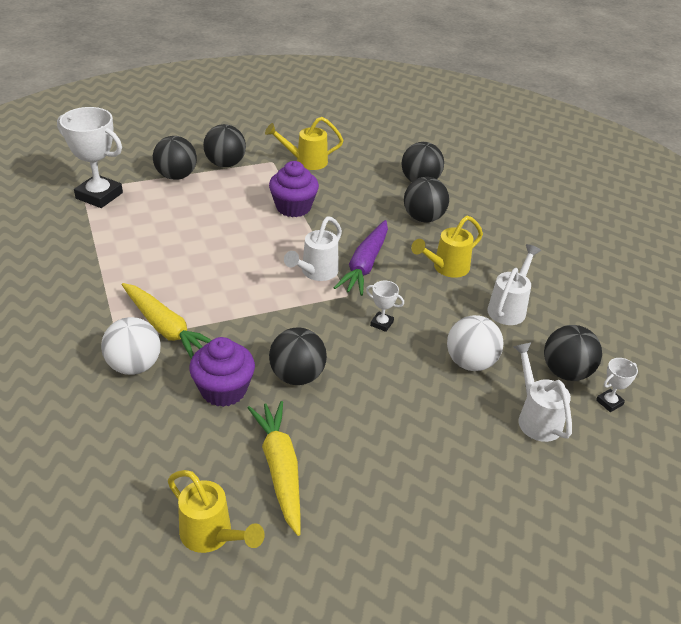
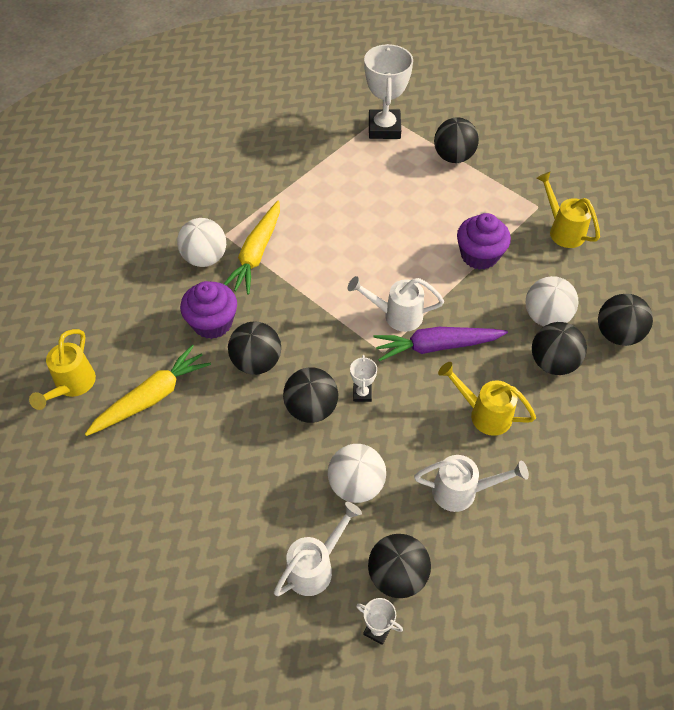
camera: 65 degrees right, 15 degrees up
(225, 164) = (502, 177): black ball -> black ball (311, 408)
(380, 203) = (546, 317): none -> white ball

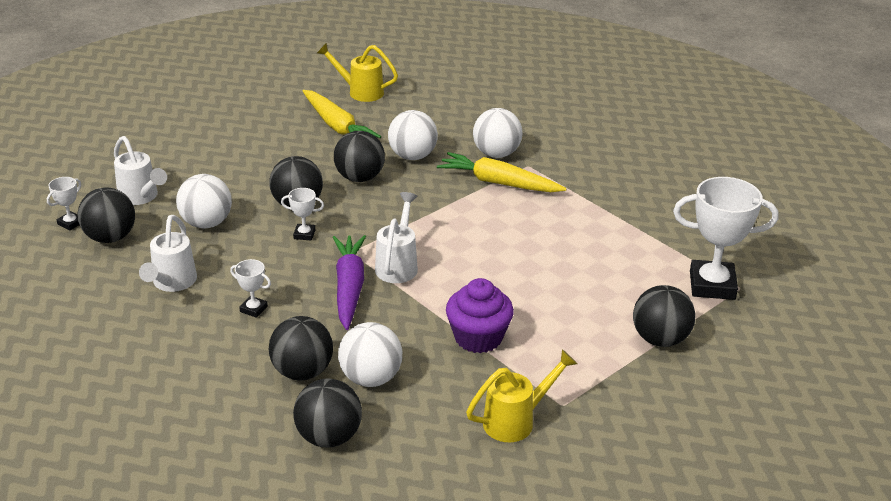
camera: 95 degrees right, 20 degrees down
(212, 323) = (412, 156): purple cupcake -> white ball
(483, 413) = (253, 309): yellow watering can -> white trophy

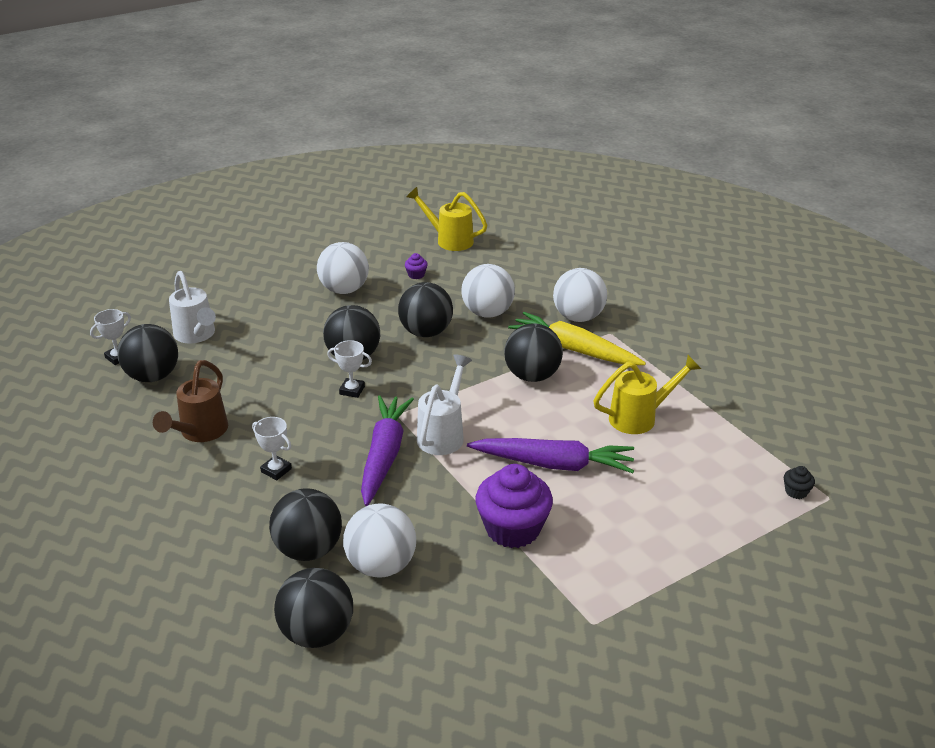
camera: 10 degrees right, 0 degrees up
(172, 283) = (200, 433): white watering can -> brown watering can
(206, 223) = (254, 369): white ball -> white ball (344, 290)
(337, 126) = (416, 275): yellow carrot -> purple cupcake
(502, 281) = (554, 464): none -> purple carrot
(516, 420) = (535, 637): yellow watering can -> yellow watering can (640, 417)
(660, 339) = (723, 552): black ball -> black ball (532, 376)
(712, 285) = (796, 491): white trophy -> black cupcake

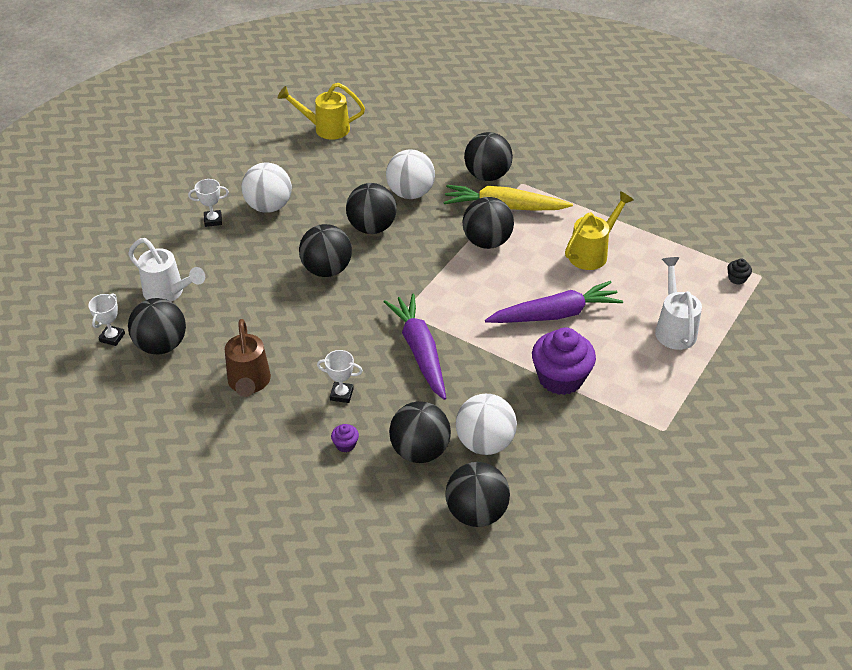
camera: 25 degrees left, 10 degrees up
(352, 390) = (349, 302): white trophy -> white trophy (213, 220)
(416, 275) = (322, 173): purple cupcake -> purple cupcake (345, 444)
(443, 433) = (453, 316): white watering can -> white watering can (674, 328)
(578, 317) = (487, 175): white ball -> black ball

